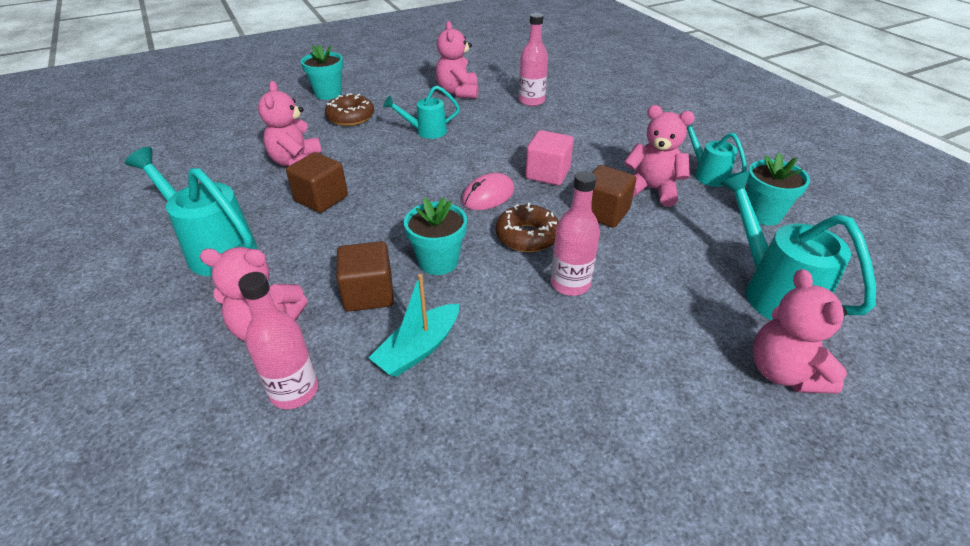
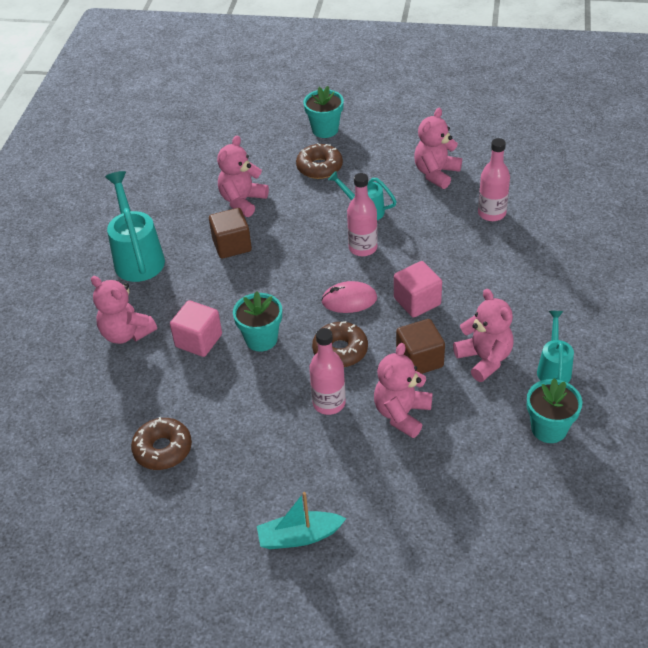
camera: 40 degrees right, 5 degrees up
(294, 391) = (111, 382): pink bottle -> pink bottle (363, 248)
(368, 293) = (198, 340): brown cube -> pink cube
(418, 349) = (194, 395): turquoise boat -> turquoise boat (299, 536)
(440, 431) = (163, 449): none -> brown donut
(772, 290) = (465, 488): turquoise watering can -> none
(784, 372) = (394, 540): pink teddy bear -> pink teddy bear (402, 414)

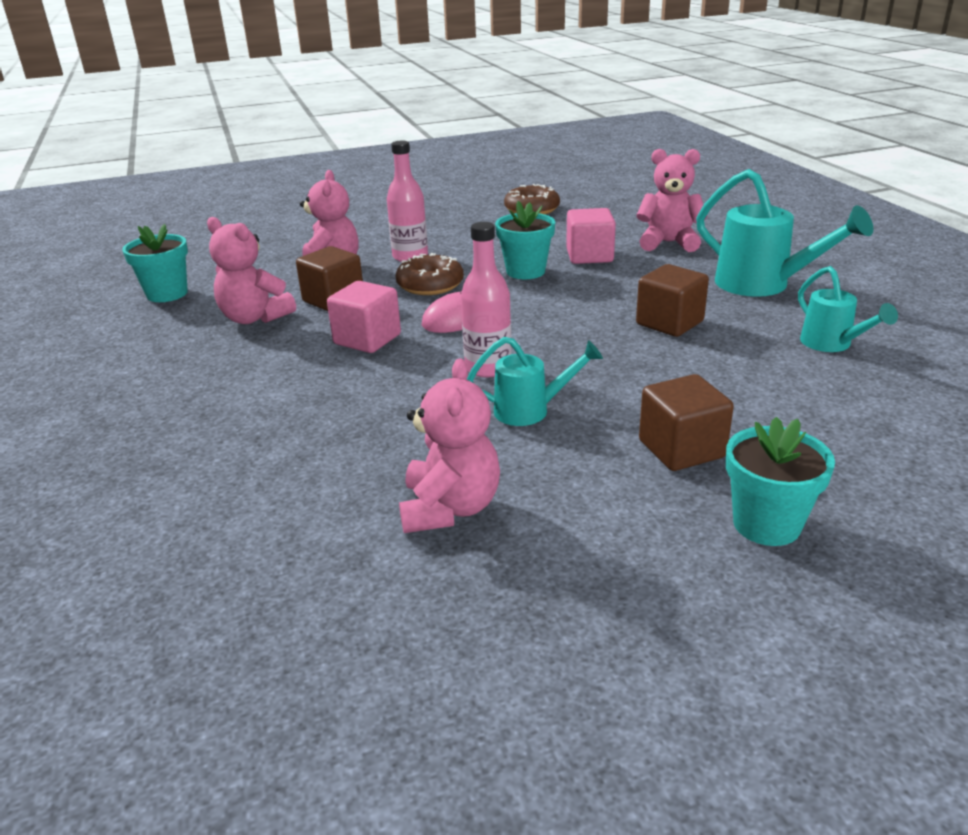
camera: 150 degrees right, 15 degrees down
(242, 201) = (732, 367): pink teddy bear -> none
(299, 536) = (376, 208): turquoise boat -> none
(319, 167) = (681, 449): brown donut -> brown cube
(491, 213) = (302, 470): pink bottle -> none
(553, 368) = (164, 332): turquoise watering can -> turquoise watering can (832, 345)

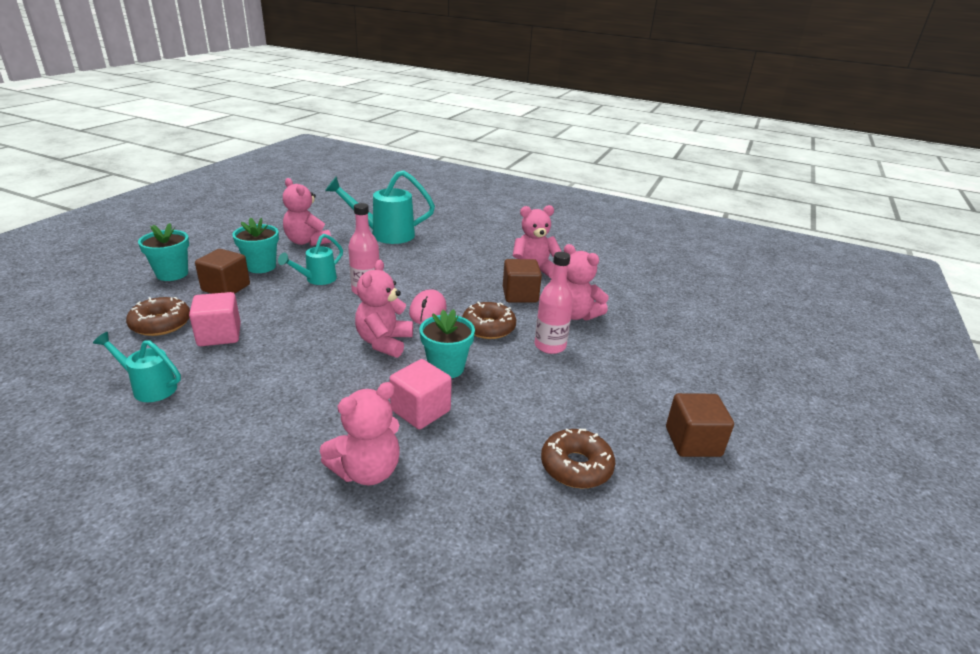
camera: 130 degrees right, 0 degrees up
(167, 294) = (608, 265): turquoise flower pot -> turquoise flower pot (261, 266)
(367, 339) = (453, 282): pink cube -> pink cube (219, 335)
(550, 306) = (384, 342): none -> pink teddy bear
(669, 323) = (286, 361): brown cube -> brown cube (693, 442)
(763, 285) = (228, 439): turquoise watering can -> turquoise watering can (384, 234)
(806, 419) = (161, 324): none -> brown donut

